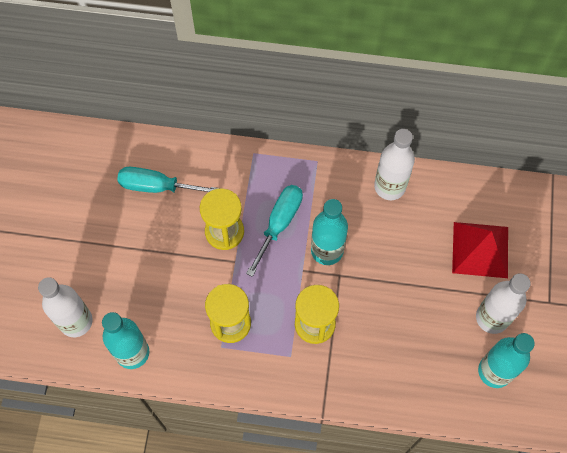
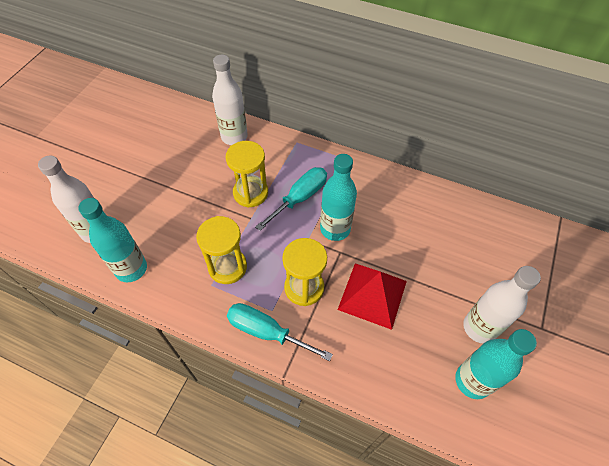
camera: 15 degrees right, 10 degrees down
(157, 186) = (208, 147): turquoise screwdriver -> turquoise screwdriver (266, 332)
(389, 187) = (406, 192): white bottle -> white bottle (234, 137)
(480, 249) = (479, 263): red pyramid -> red pyramid (372, 295)

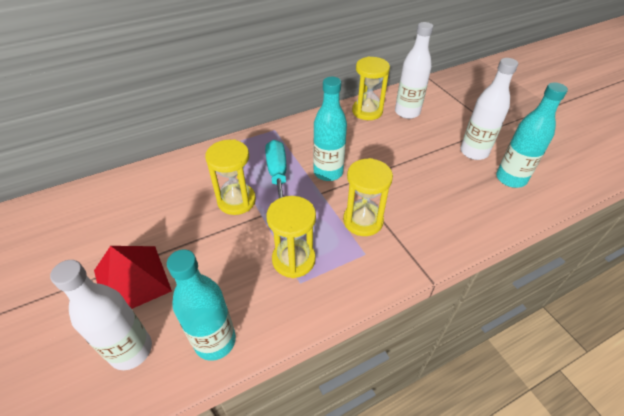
camera: 50 degrees left, 10 degrees down
(234, 137) = (165, 177): white bottle -> white bottle (407, 112)
(266, 332) = (382, 269): turquoise screwdriver -> none
(372, 295) = (405, 186): red pyramid -> red pyramid (132, 280)
(444, 206) = (367, 111): none -> yellow hourglass

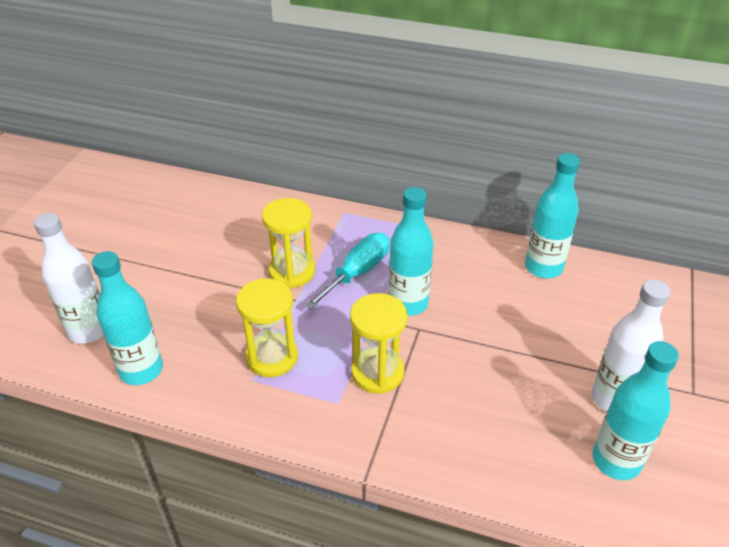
camera: 45 degrees right, 5 degrees down
(132, 280) = (145, 280): red pyramid -> none
(367, 111) = (543, 267): yellow hourglass -> turquoise bottle
(407, 112) = (594, 299): white bottle -> none

